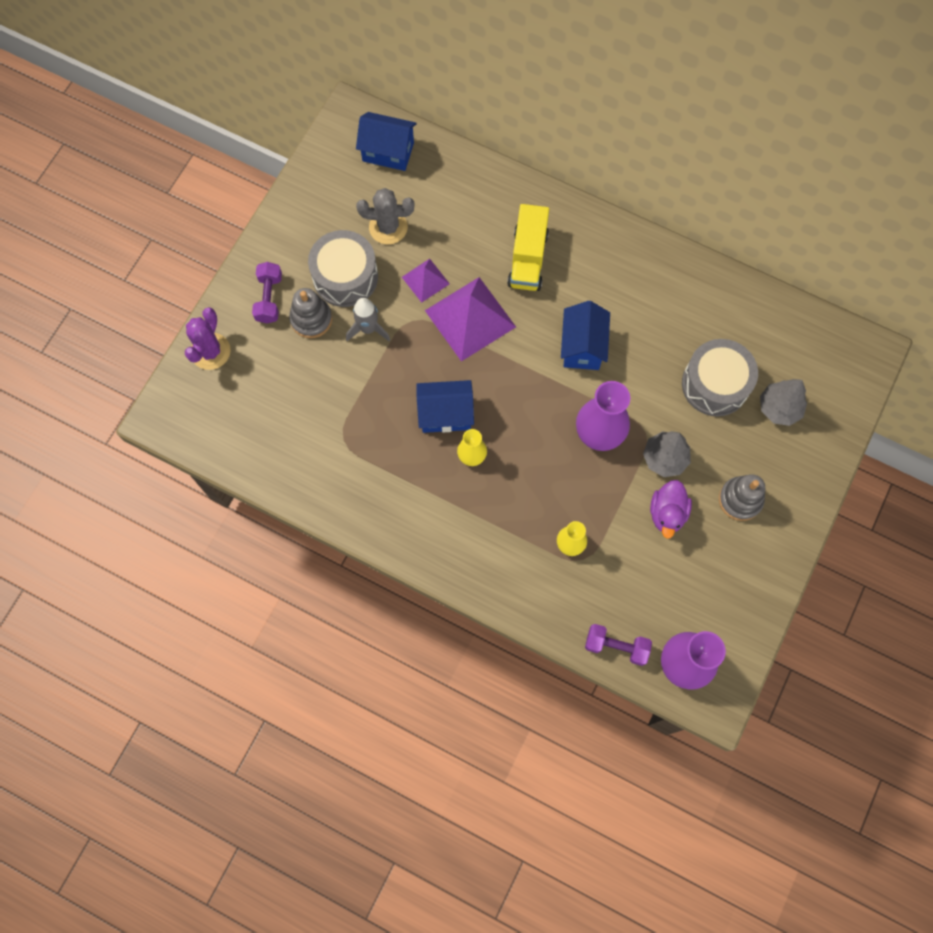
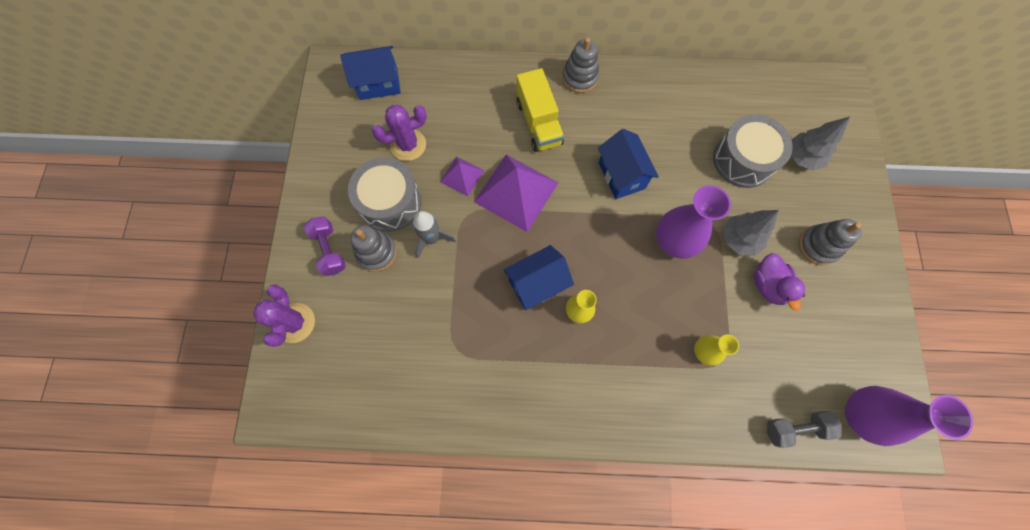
camera: 25 degrees left, 0 degrees up
(388, 227) = (408, 145): grey cactus -> purple cactus
(594, 229) = (580, 77): none -> grey stacking toy
(616, 646) = (795, 428): purple dumbbell -> grey dumbbell

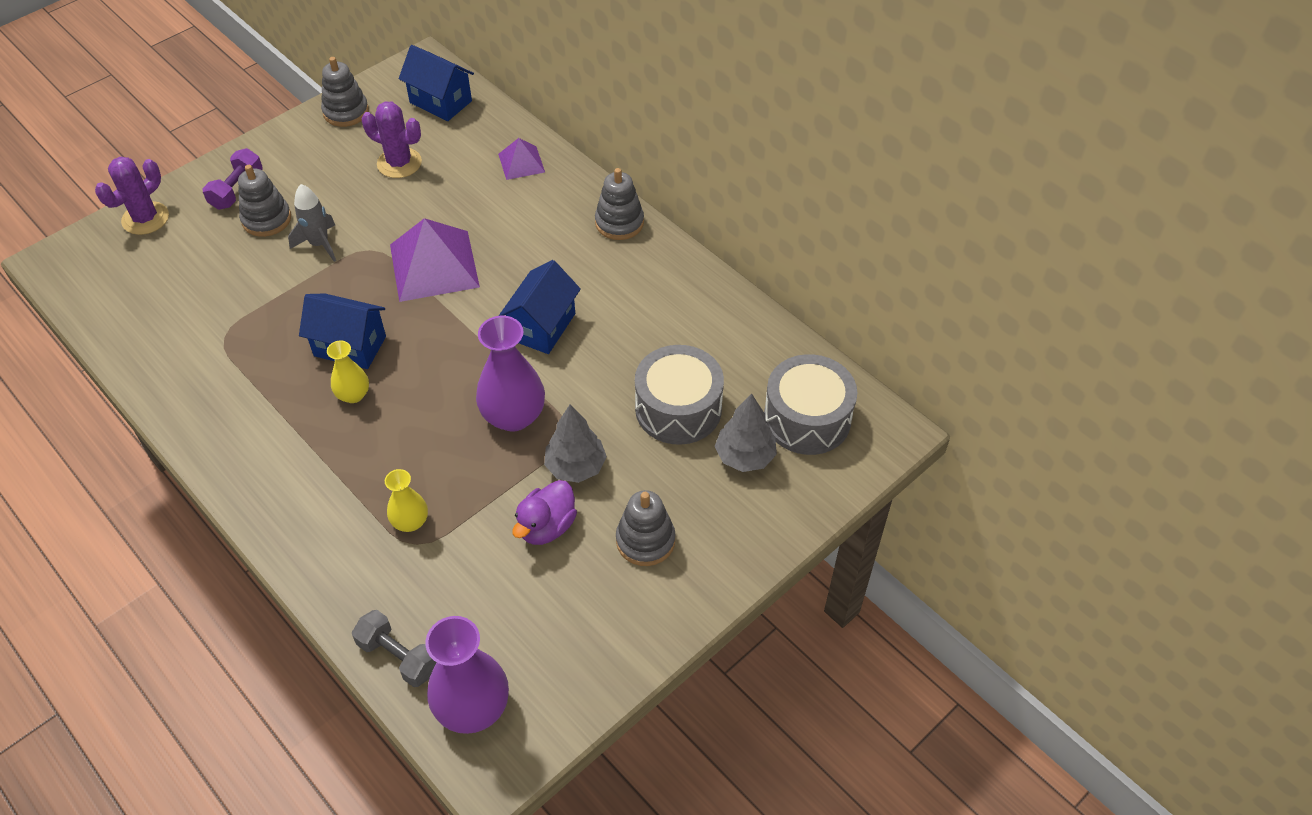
camera: 45 degrees right, 20 degrees down
(327, 139) = (346, 112): none -> grey stacking toy
(390, 202) = (327, 193): grey drum -> grey drum (807, 418)
(462, 176) = (408, 218): purple pyramid -> purple pyramid (521, 163)
(539, 123) = (530, 229): yellow truck -> none

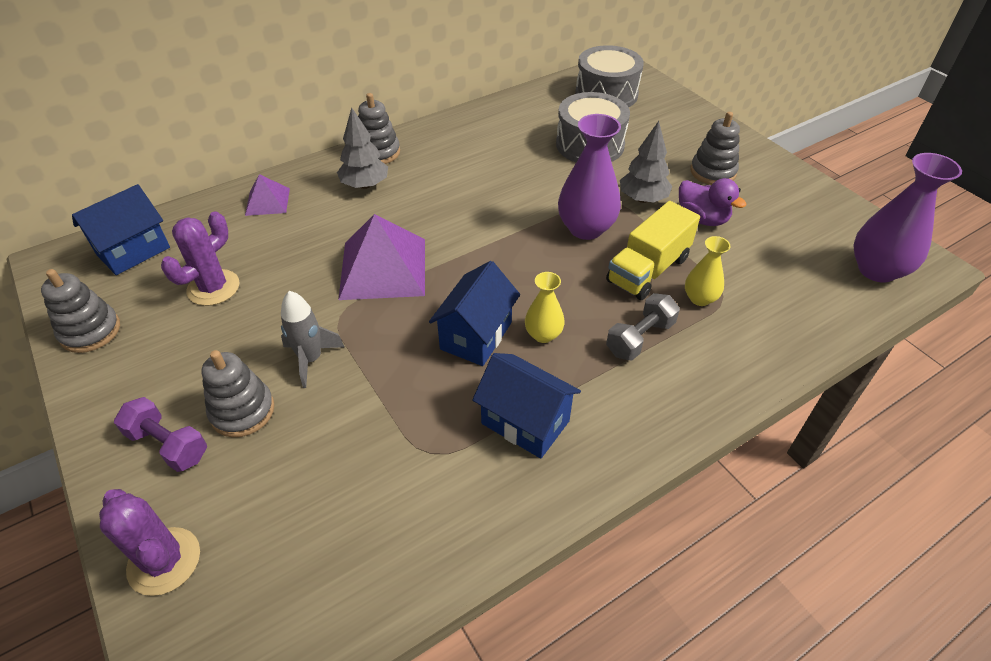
camera: 80 degrees left, 5 degrees down
(398, 656) = (840, 311): grey dumbbell -> grey dumbbell (640, 338)
(451, 475) = (648, 270): none -> yellow truck
(542, 327) = (486, 204): blue house -> blue house (525, 422)
(745, 456) = (637, 122): grey tree -> grey tree (365, 185)

